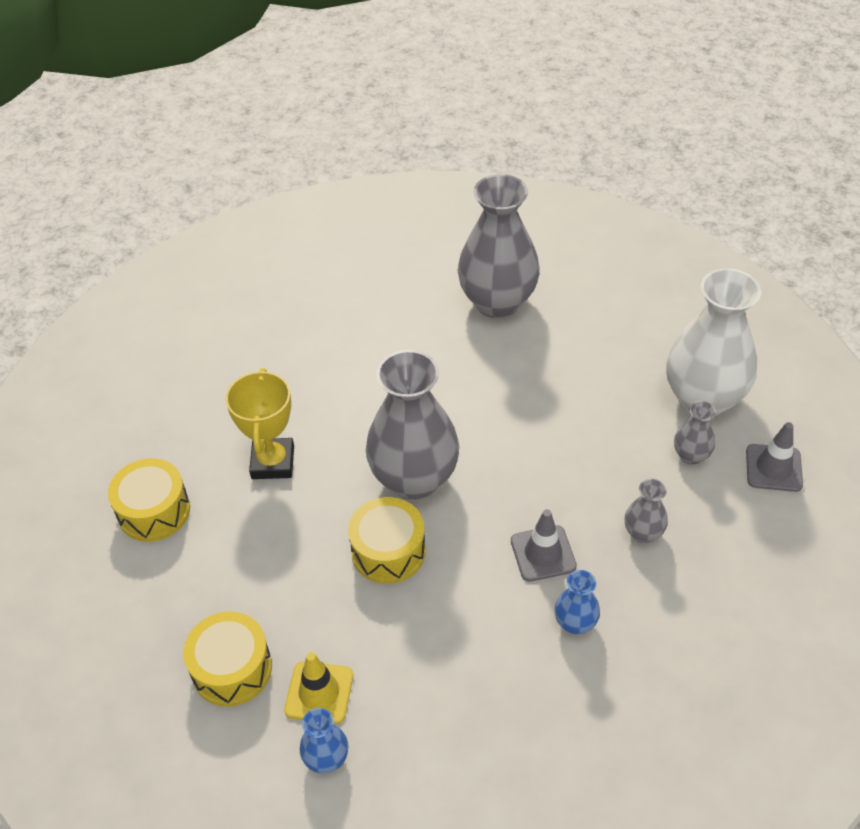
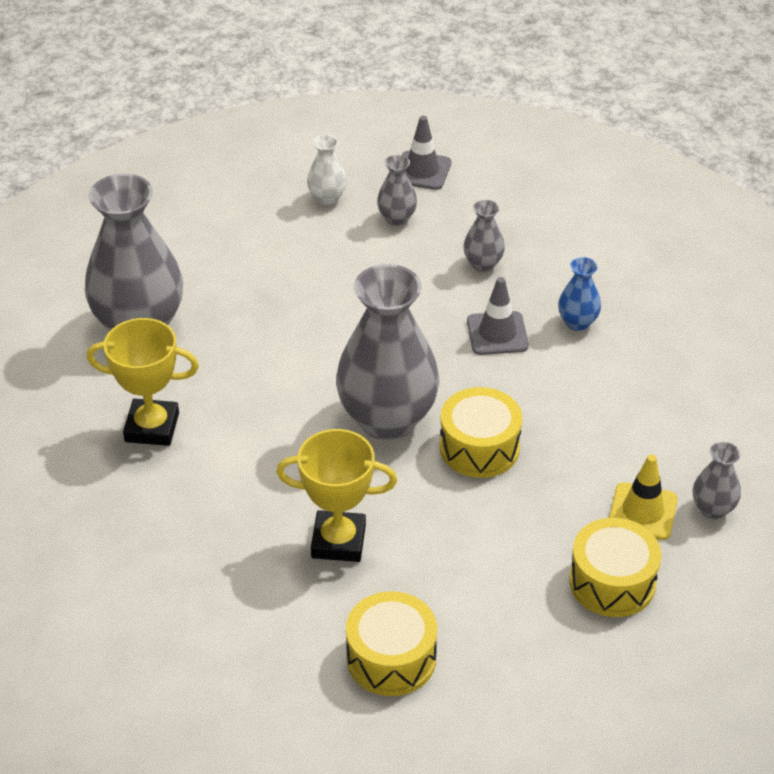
camera: 85 degrees left, 5 degrees down
(326, 758) = (712, 509): blue vase -> grey vase
(385, 330) = (152, 427): none -> yellow trophy
(703, 399) = (327, 198): white vase -> white vase, size x0.44

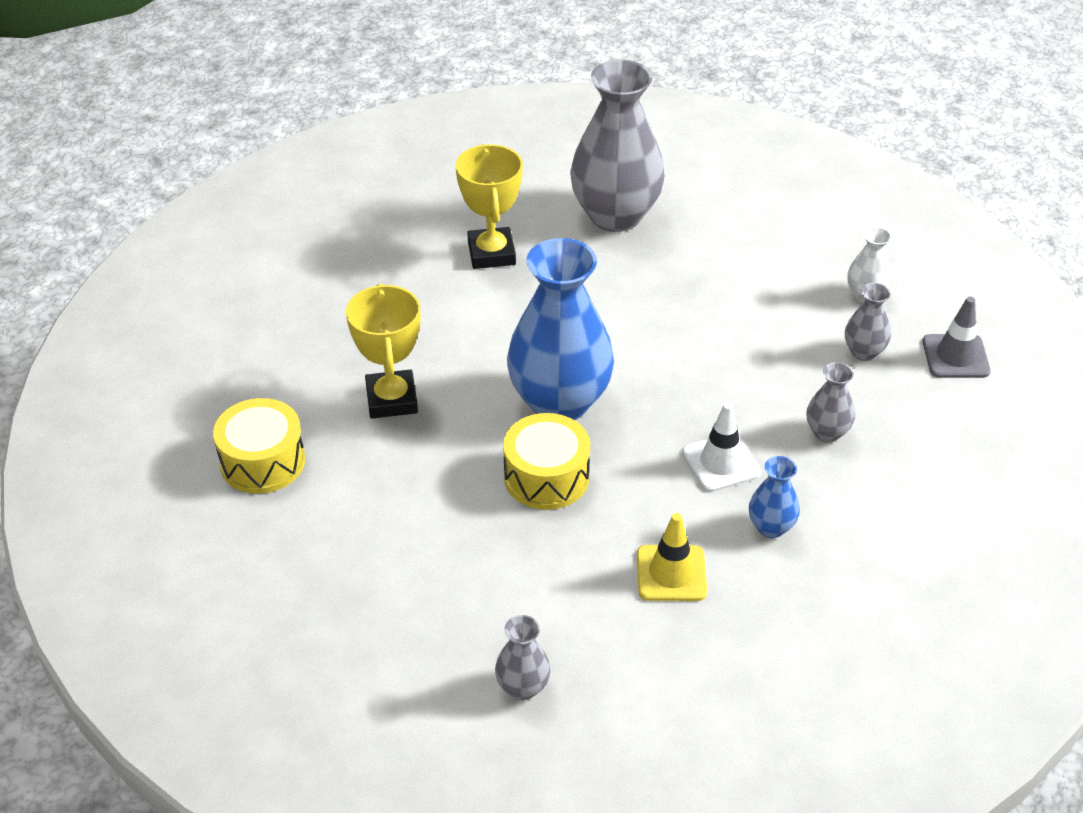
camera: 75 degrees right, 0 degrees up
(387, 419) = (559, 402): grey vase -> blue vase
(497, 333) = (721, 463): grey traffic cone -> white traffic cone
(612, 582) = (393, 611): yellow drum -> none
(642, 511) = (499, 624): yellow traffic cone -> yellow traffic cone (671, 573)

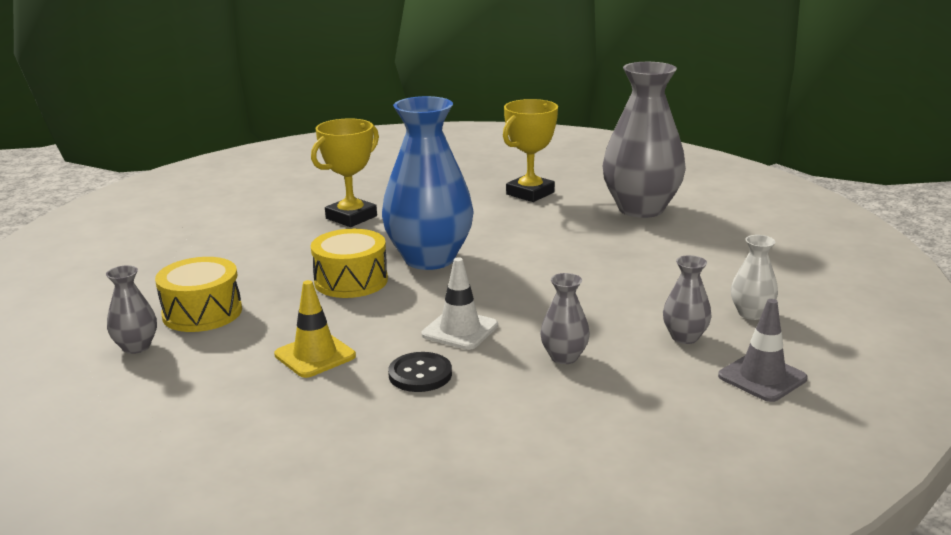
camera: 50 degrees right, 20 degrees down
(262, 461) = (248, 209): yellow drum -> yellow drum (202, 313)
(771, 527) = (420, 374): blue vase -> black button

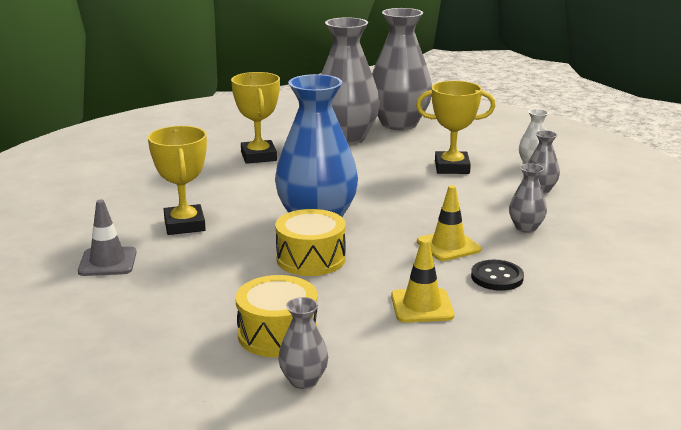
camera: 55 degrees left, 0 degrees up
(460, 330) = (448, 246): white traffic cone -> yellow traffic cone
(659, 275) = (452, 167): none -> yellow trophy
(728, 217) = (399, 124): none -> grey vase
(762, 377) = (608, 189): grey traffic cone -> grey traffic cone (107, 262)

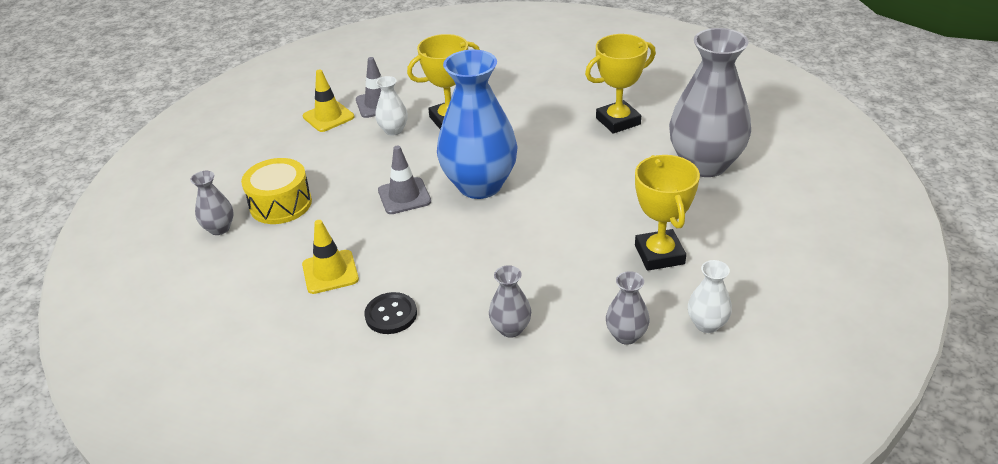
camera: 80 degrees right, 15 degrees up
(176, 256) = (393, 130): none -> white vase
(311, 259) = (404, 196): yellow drum -> grey traffic cone
(399, 124) = (781, 194): grey vase -> none
(448, 246) = (450, 275): yellow traffic cone -> yellow traffic cone (328, 117)

